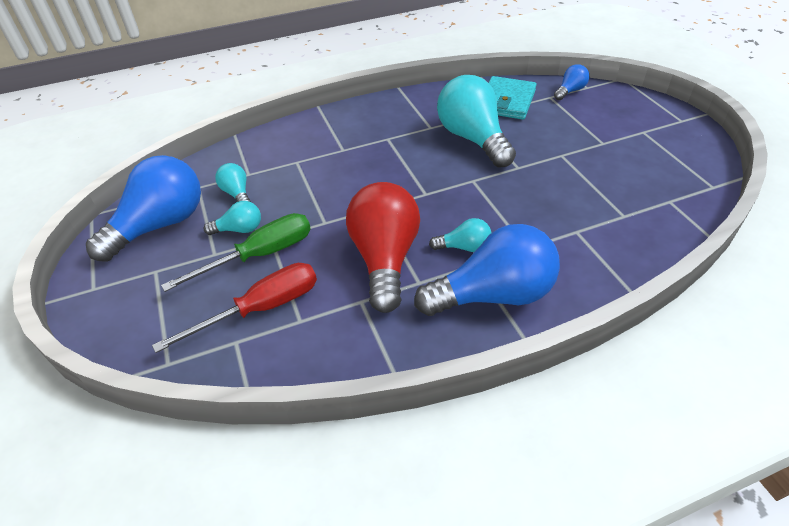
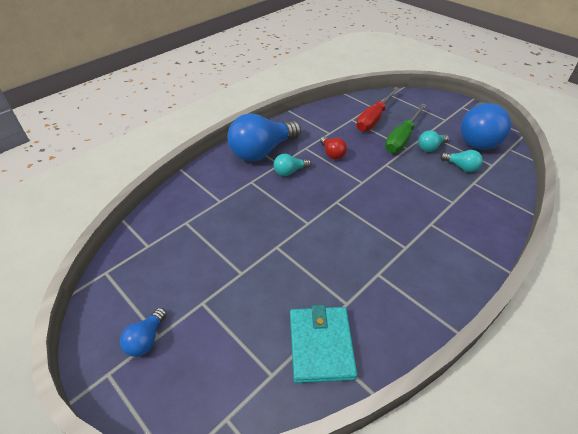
camera: 155 degrees right, 0 degrees up
(385, 259) = (332, 154): red light bulb -> red light bulb, size x0.47
(473, 139) = (329, 269): turquoise light bulb -> none
(570, 91) = (248, 398): blue light bulb -> blue light bulb (146, 339)

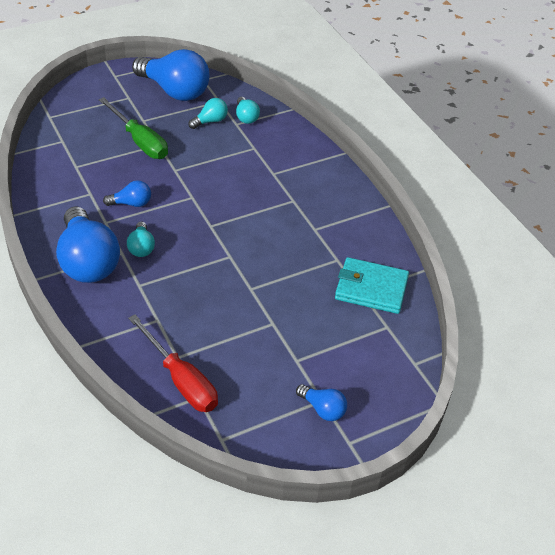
camera: 75 degrees left, 0 degrees up
(332, 154) = (131, 203): red light bulb -> blue light bulb
(374, 118) = (88, 148): red screwdriver -> red screwdriver (181, 380)
(430, 147) = (168, 128): turquoise light bulb -> turquoise light bulb (246, 117)

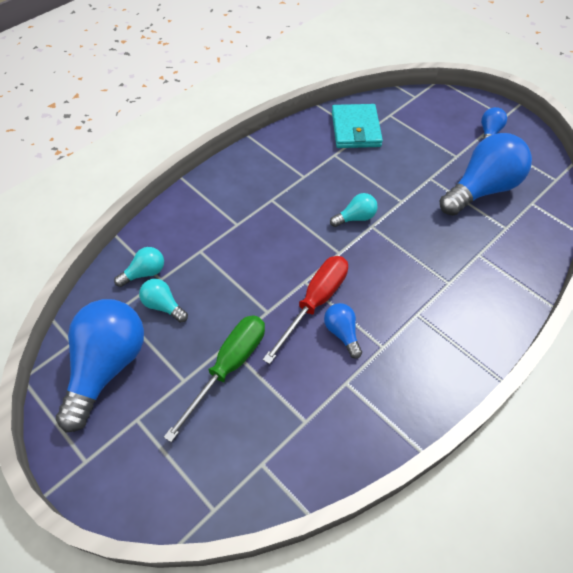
camera: 105 degrees left, 10 degrees up
(88, 261) = (447, 339): blue light bulb -> blue light bulb (481, 189)
(141, 247) = (400, 299): turquoise light bulb -> turquoise light bulb (355, 218)
(181, 380) = (526, 218): red screwdriver -> red screwdriver (315, 302)

